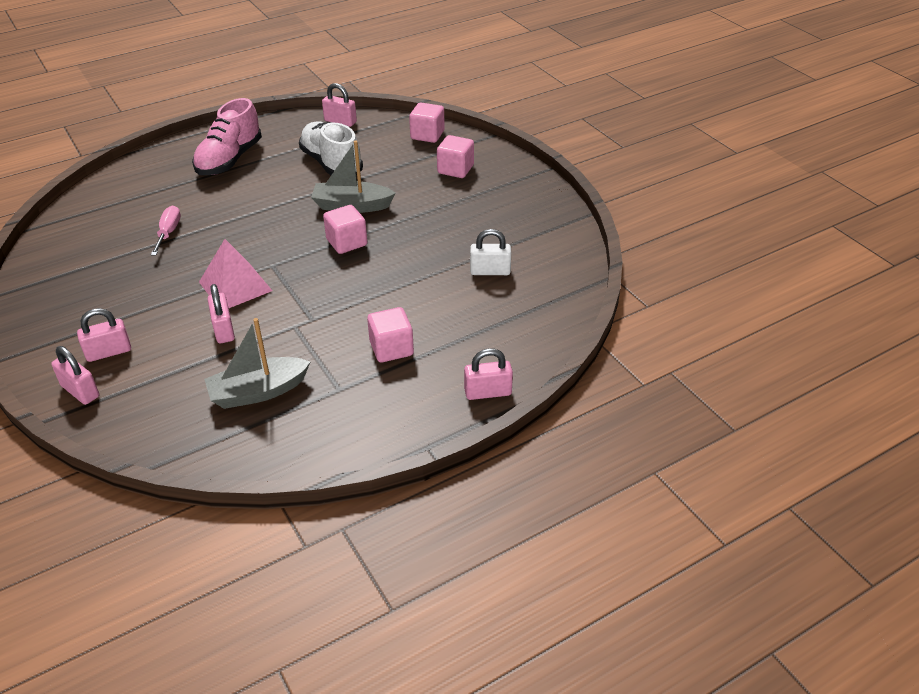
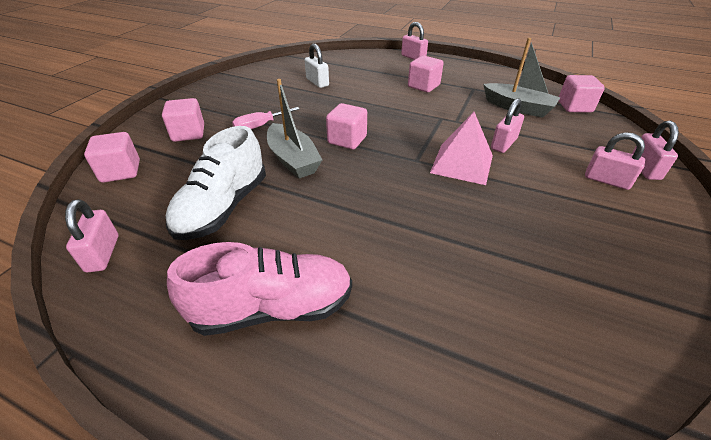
camera: 125 degrees left, 0 degrees up
(168, 232) = (461, 254): pink screwdriver -> pink screwdriver (260, 126)
(200, 445) = (574, 107): none -> pink cube

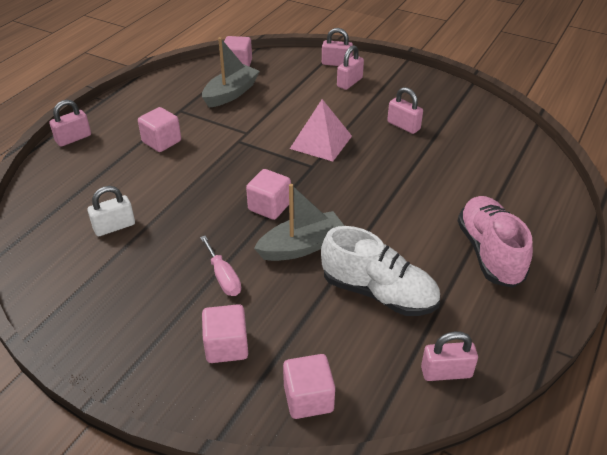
camera: 85 degrees left, 0 degrees up
(503, 144) = (293, 115): pink padlock -> pink padlock (403, 126)

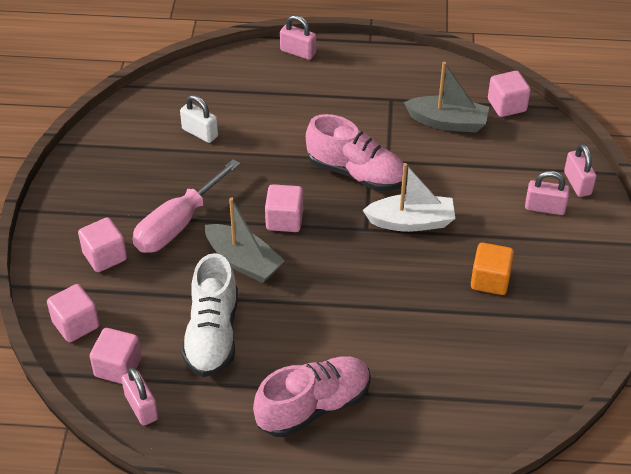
camera: 65 degrees right, 5 degrees up
(162, 141) = (332, 109): pink cube -> pink cube (118, 367)
(223, 277) = (177, 225): pink screwdriver -> pink screwdriver, size x1.81
(247, 152) = (356, 173): none -> pink shoe
(321, 142) = (411, 222): pink pyramid -> white boat
(403, 126) = (490, 280): pink padlock -> orange cube

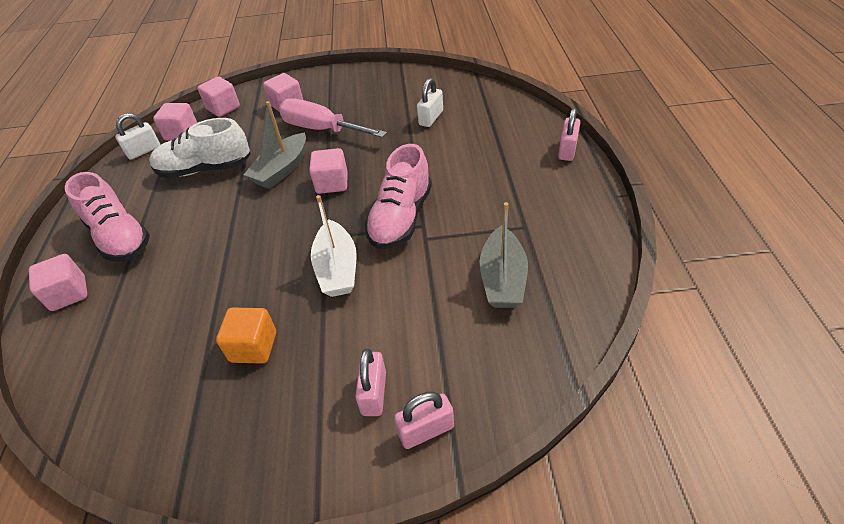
camera: 85 degrees right, 0 degrees up
(141, 407) = (144, 151): pink padlock -> white padlock
(507, 105) = (556, 334): pink cube -> pink cube (69, 294)

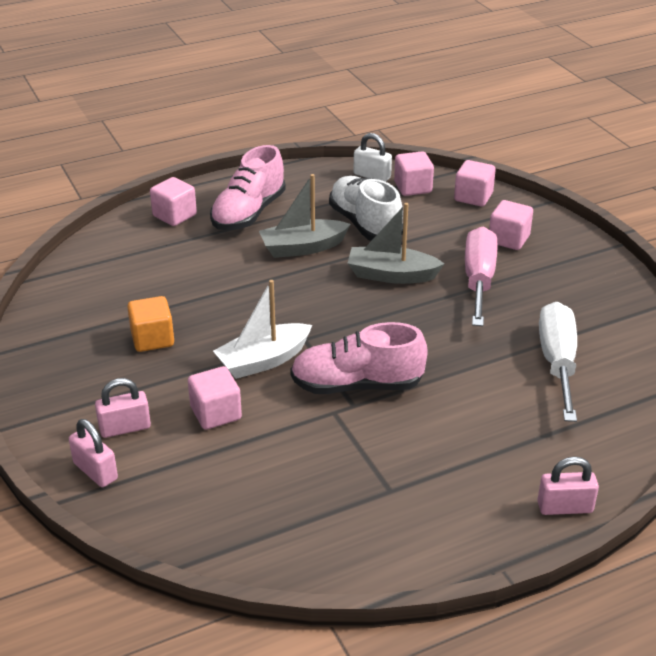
camera: 65 degrees right, 10 degrees down
(332, 183) = (388, 317): pink cube -> pink cube (216, 413)
(431, 118) = (557, 362): white padlock -> white screwdriver
(502, 279) = (297, 487): grey boat -> grey boat (302, 248)

